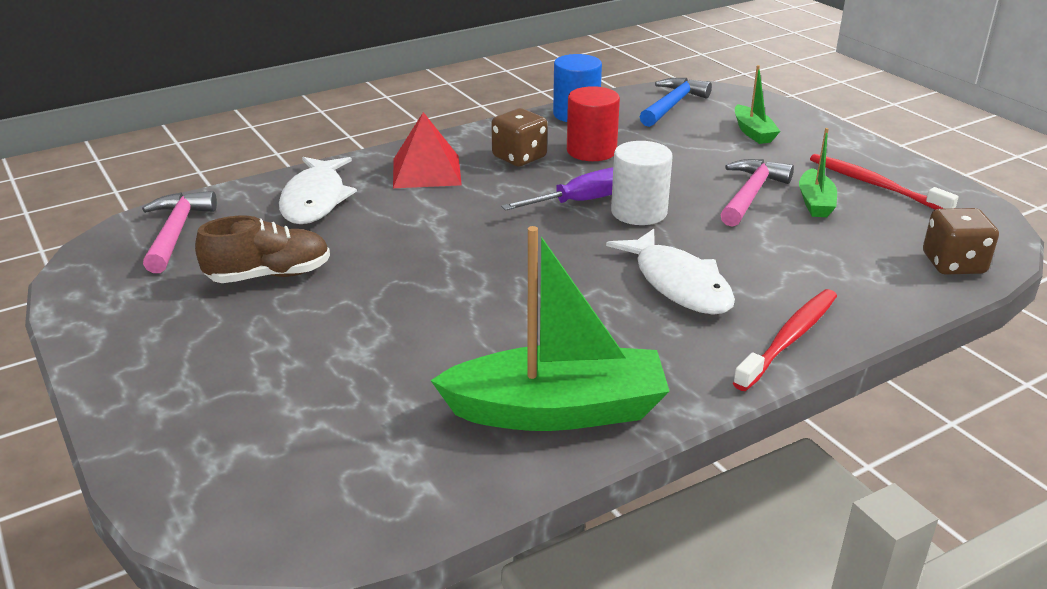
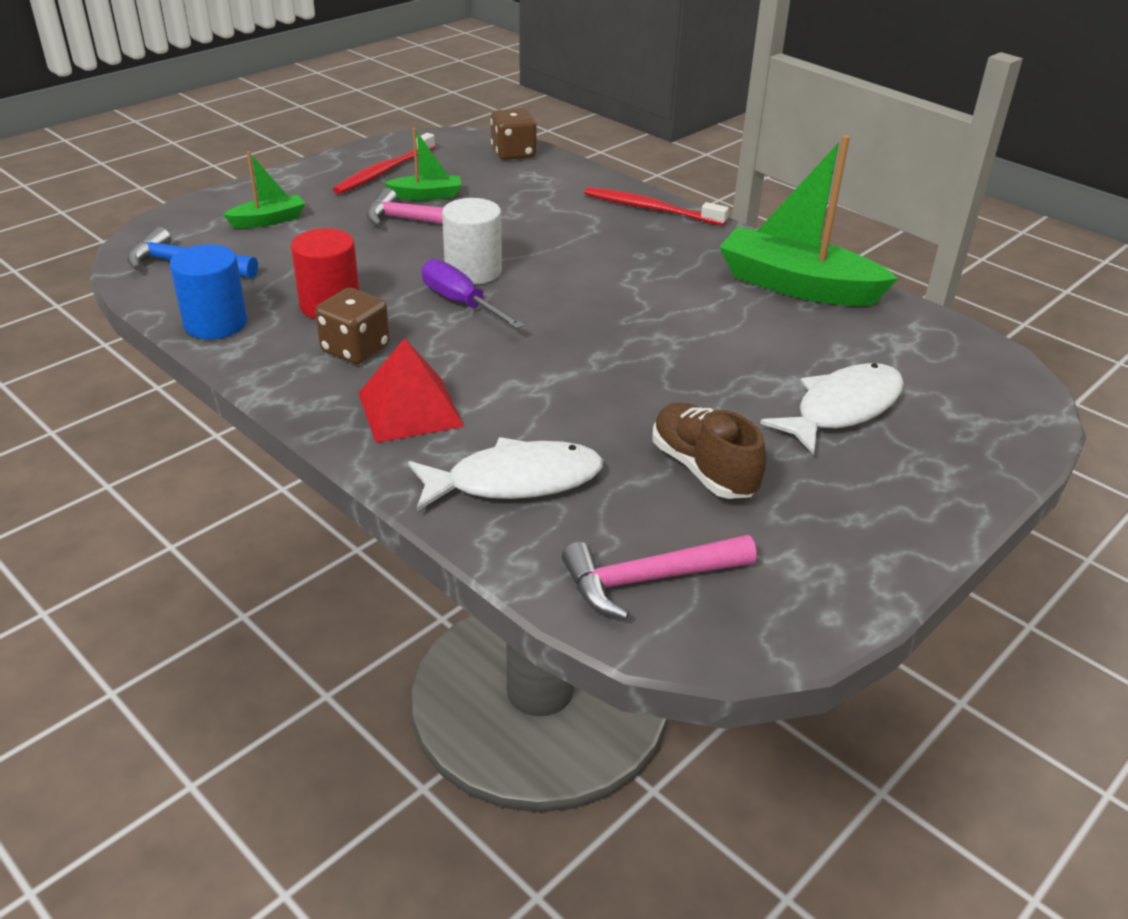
camera: 105 degrees left, 5 degrees up
(557, 410) = (797, 286): green boat -> green boat turned 45 degrees counterclockwise
(678, 283) = (596, 249): white fish -> white fish (842, 409)

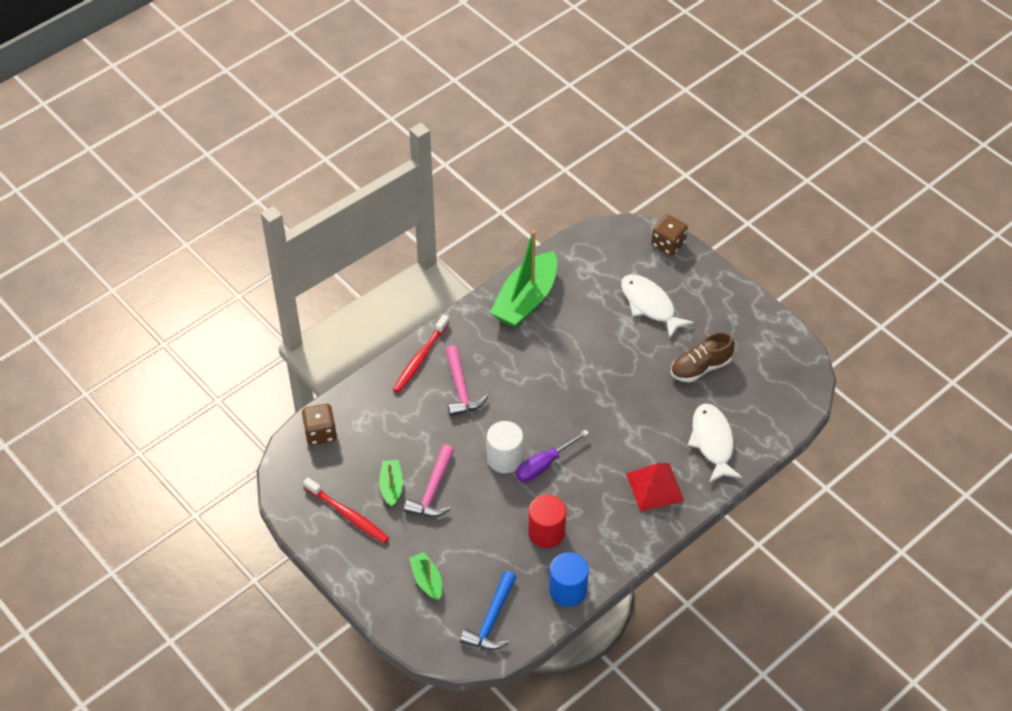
camera: 85 degrees left, 15 degrees up
(355, 349) = (596, 515): brown dice -> brown dice (668, 244)
(649, 580) = (776, 397): pink hammer -> pink hammer (461, 388)

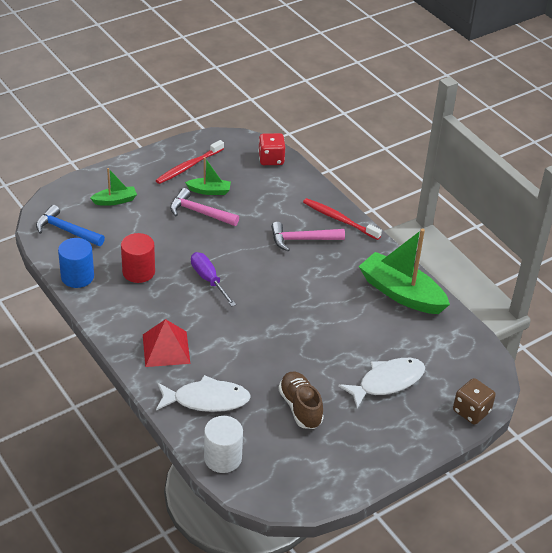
camera: 95 degrees right, 10 degrees down
(320, 433) = (271, 159): brown dice -> red dice
(504, 459) = (221, 257): white cylinder -> white cylinder (223, 458)

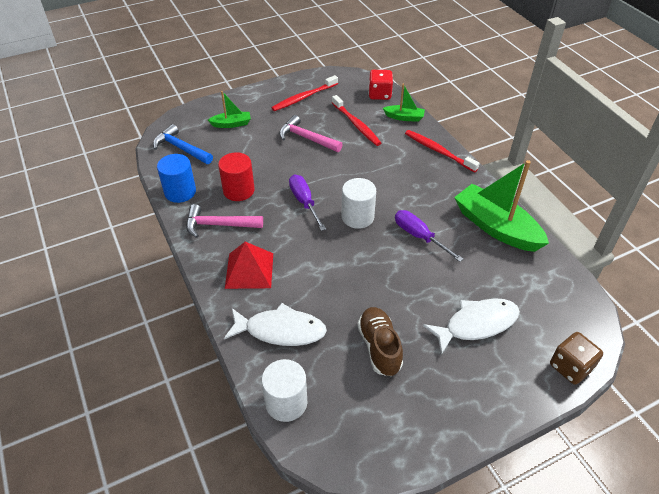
camera: 10 degrees right, 5 degrees up
(209, 191) = (319, 119): green boat -> green boat (404, 117)
(250, 195) = (356, 125): none -> red toothbrush
(264, 291) = (357, 217): none -> white cylinder
(302, 240) = (401, 168): pink hammer -> pink hammer (219, 225)
(327, 306) = (419, 236): none -> purple screwdriver

